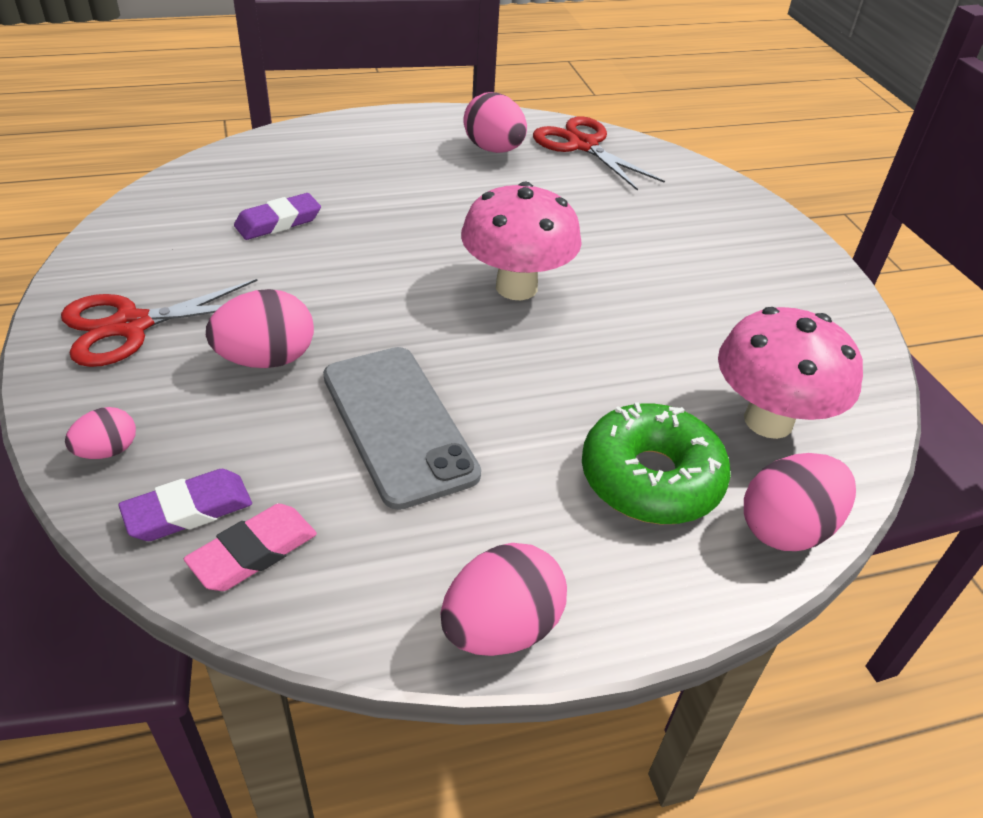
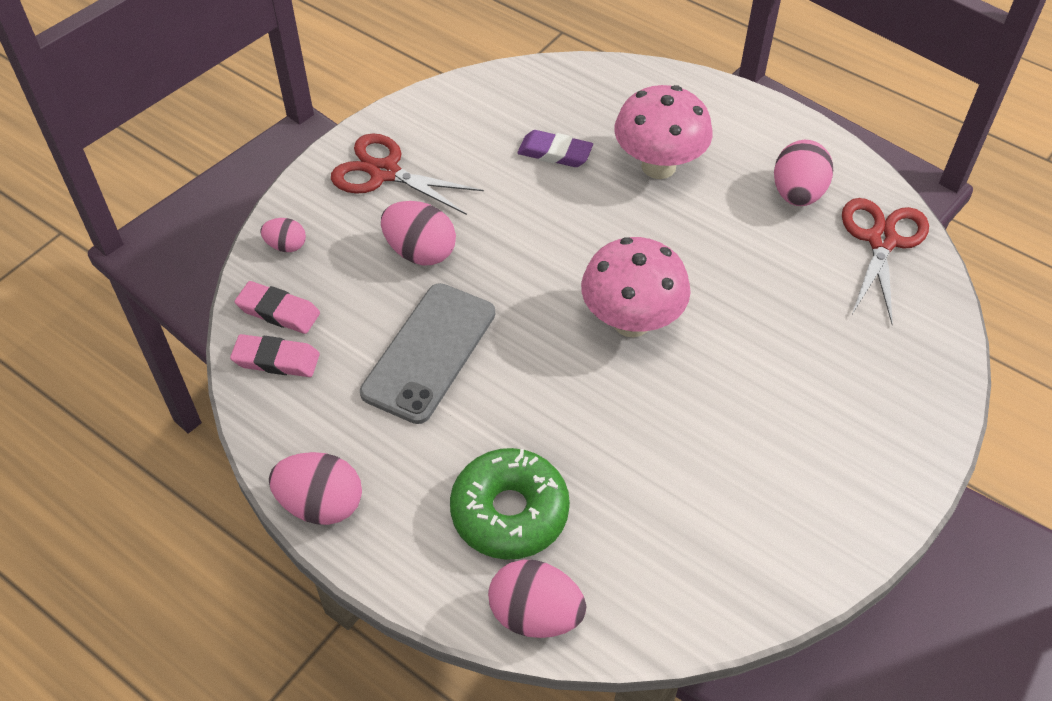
camera: 55 degrees right, 10 degrees up
(188, 510) = (278, 311): purple eraser -> pink eraser
(768, 420) = (640, 553): pink mushroom -> pink mushroom (658, 166)

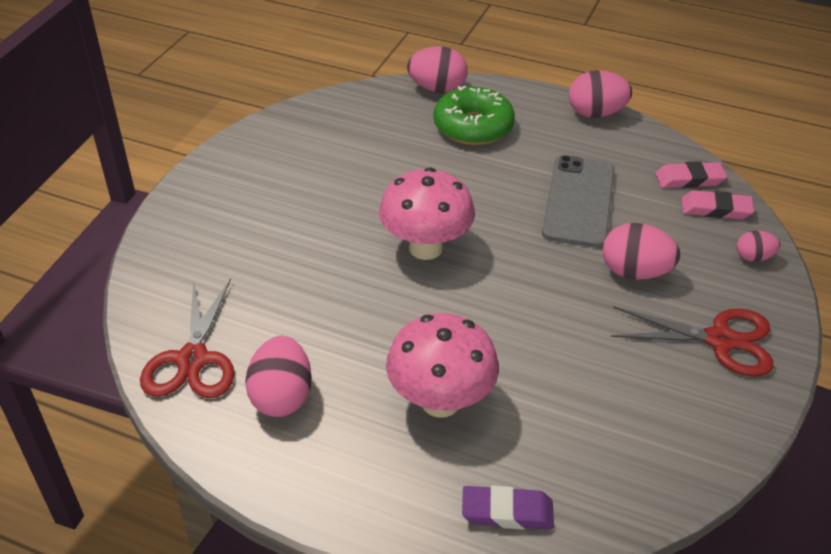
camera: 165 degrees right, 10 degrees down
(555, 153) = (559, 396): purple eraser -> purple eraser (507, 512)

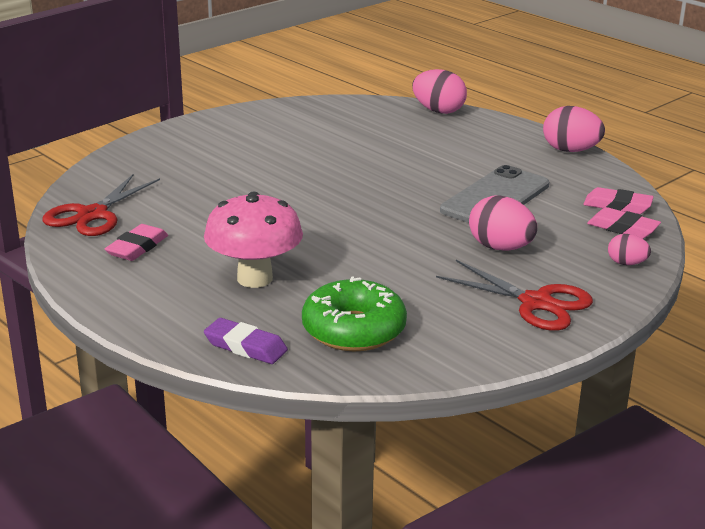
camera: 25 degrees right, 15 degrees down
(281, 396) = (137, 247): pink egg -> pink eraser
(425, 248) = (331, 196): pink mushroom -> none
(473, 127) = (446, 138): green donut -> green donut (354, 330)

